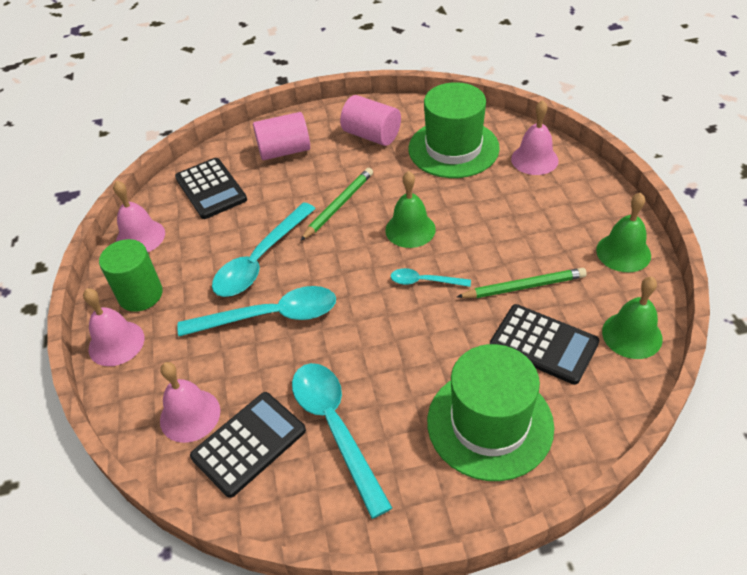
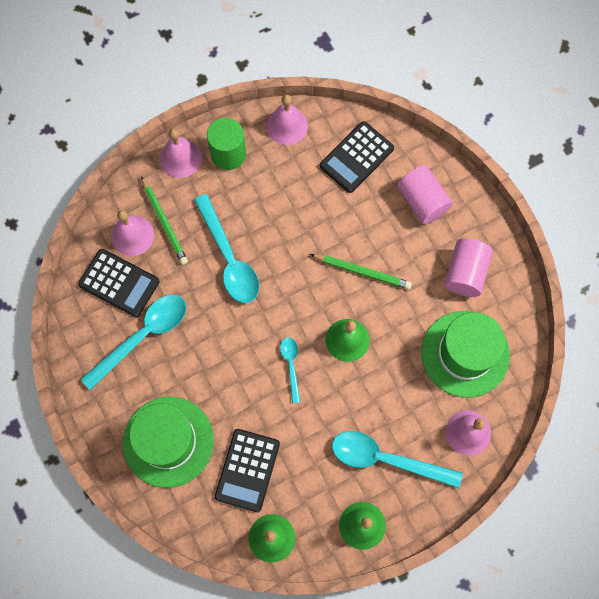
camera: 70 degrees right, 25 degrees up
(260, 260) = (284, 229): turquoise spoon -> turquoise spoon (386, 459)
(524, 286) = (303, 446): green pencil -> green pencil (164, 222)

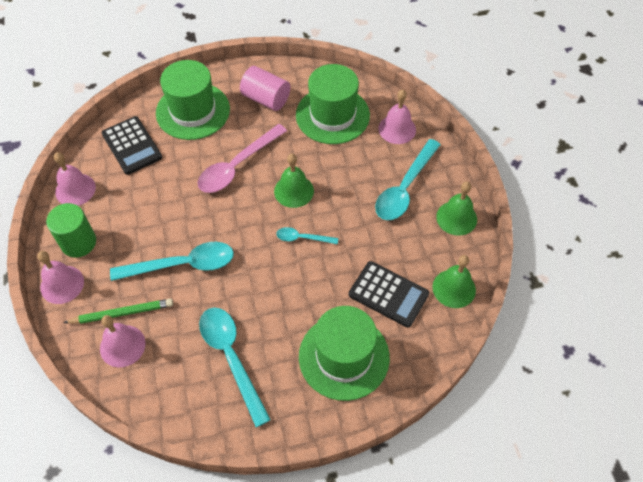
camera: 75 degrees left, 15 degrees down
(119, 283) = (167, 369): black calculator -> none
(362, 272) = (237, 166): green pencil -> pink spoon
(422, 201) = (193, 111): pink cylinder -> green hat

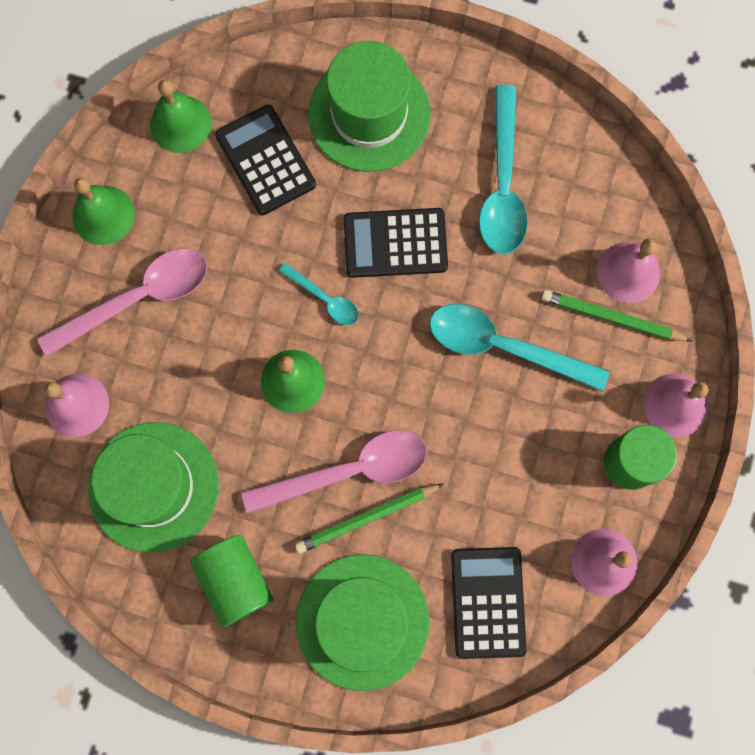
camera: 150 degrees left, 20 degrees up
(215, 151) = (366, 518): none -> green pencil
(266, 99) = (235, 581): pink cylinder -> green cylinder
(279, 288) = (395, 243): none -> black calculator
(404, 188) = (138, 298): turquoise spoon -> pink spoon

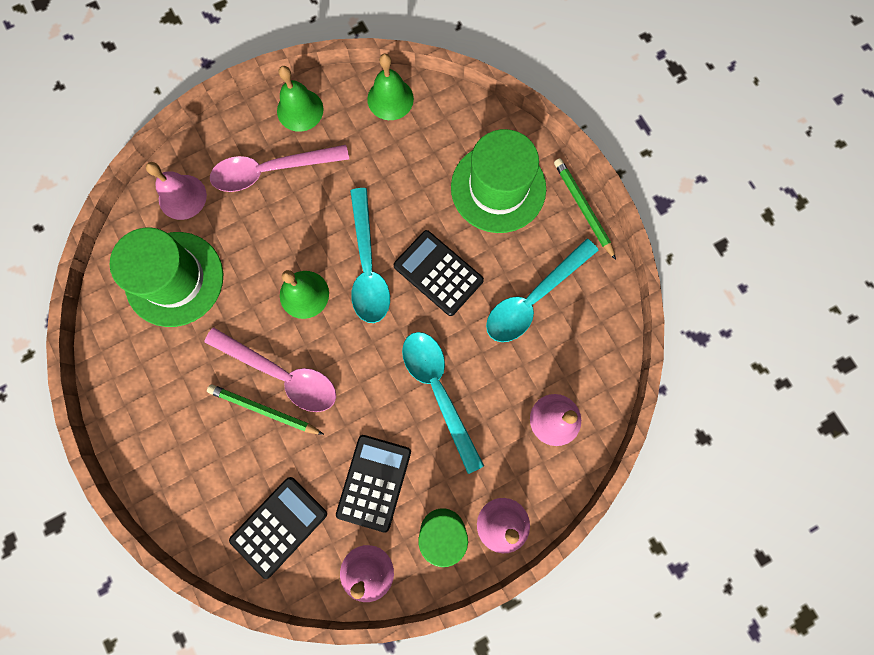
camera: 45 degrees right, 0 degrees up
(138, 298) = (271, 171): pink spoon -> pink spoon turned 150 degrees clockwise
(235, 581) = (161, 372): green cylinder -> none
(265, 160) = (415, 160): black calculator -> black calculator (374, 482)
(324, 299) = (368, 266): turquoise spoon -> turquoise spoon, size x1.94
(362, 621) = (202, 465): green hat -> none
(611, 318) = (518, 436): green pencil -> green pencil (583, 208)

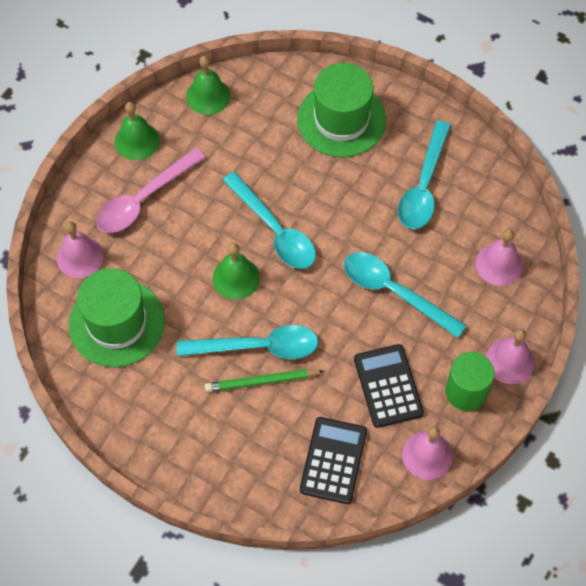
camera: 30 degrees left, 15 degrees down
(281, 374) = (258, 347): pink spoon -> turquoise spoon
(438, 273) = (335, 206): black calculator -> none
(583, 208) = (418, 101): green pencil -> none

